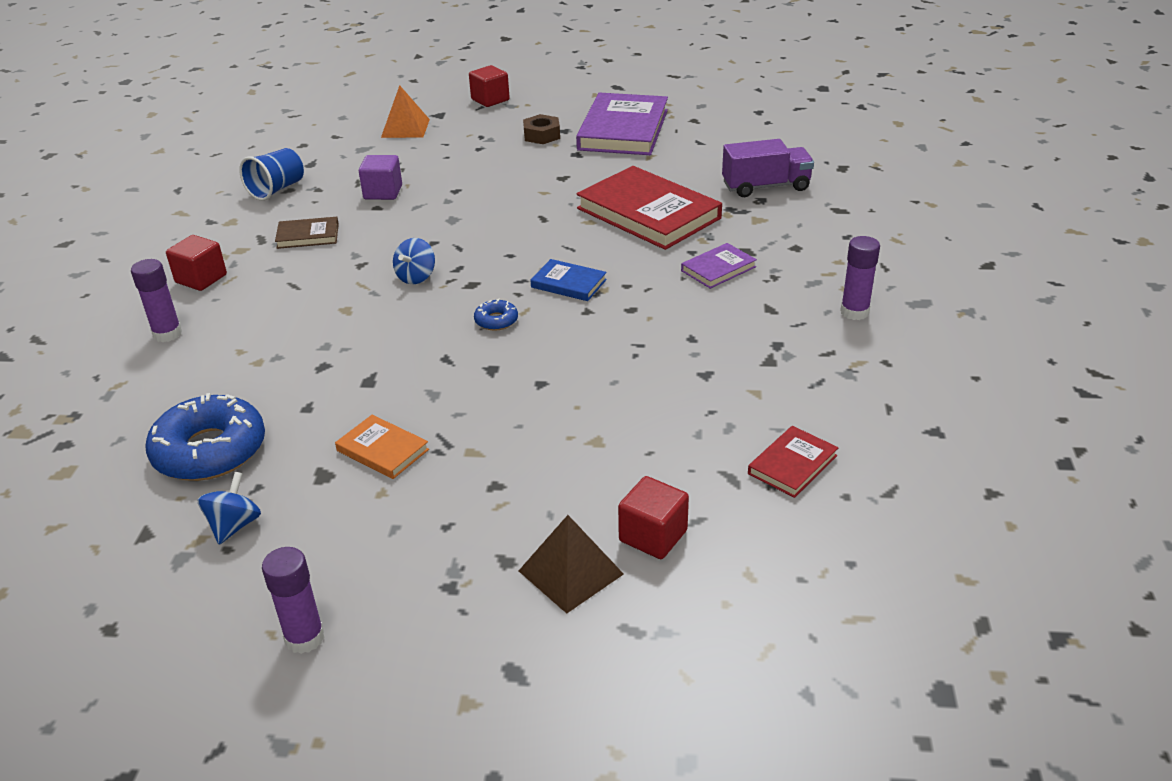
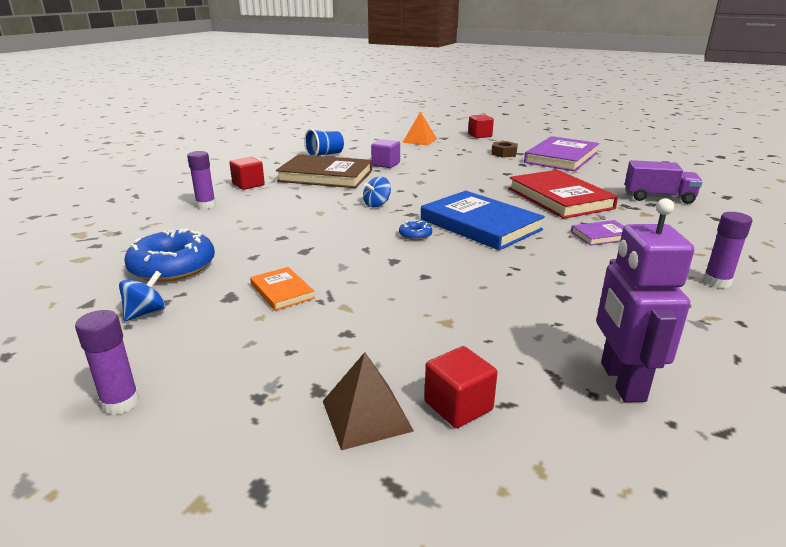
camera: 20 degrees right, 10 degrees down
(308, 236) = (325, 176): brown book -> brown book, size x2.10
(568, 283) = (480, 224): blue book -> blue book, size x2.10
(792, 464) = (621, 381): red book -> purple robot

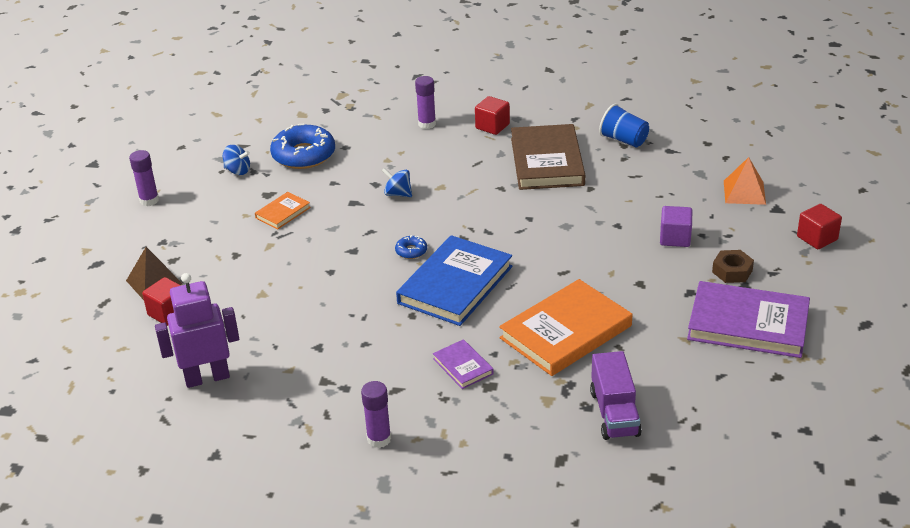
camera: 75 degrees right, 10 degrees up
(377, 204) = (478, 213): blue spinning top -> blue spinning top (398, 194)
(385, 164) = (616, 189): purple cube -> purple cube (675, 238)
(559, 198) = (566, 332): red book -> orange book

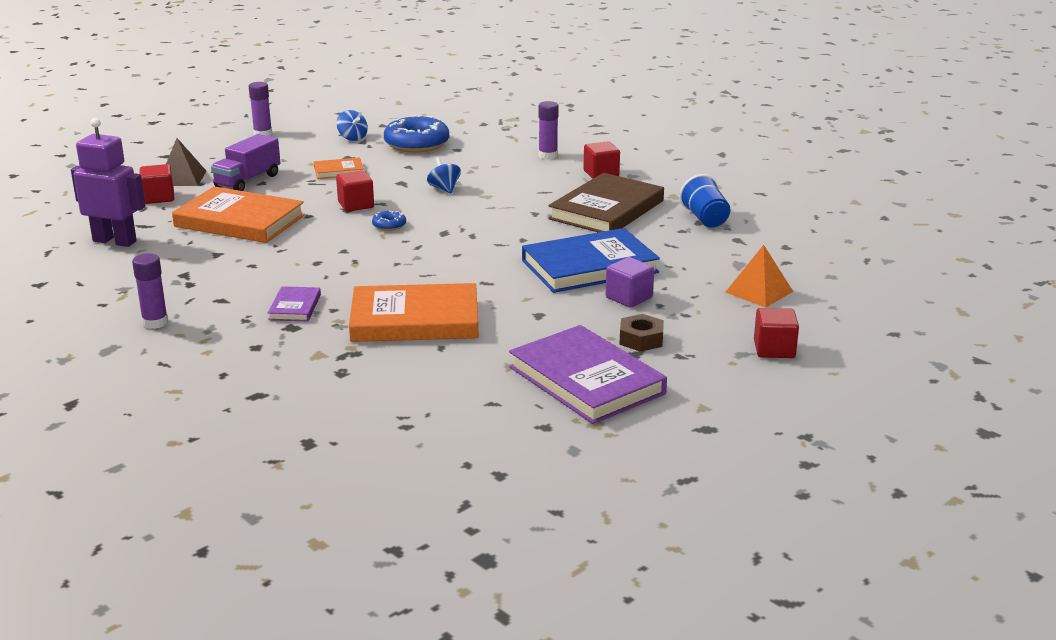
camera: 35 degrees right, 10 degrees down
(282, 304) = (239, 221): none -> orange book
(352, 242) = (356, 205): none -> red cube
(455, 285) = (384, 257): blue book -> blue book (589, 266)
(614, 413) = (354, 386): purple truck -> purple truck (248, 181)

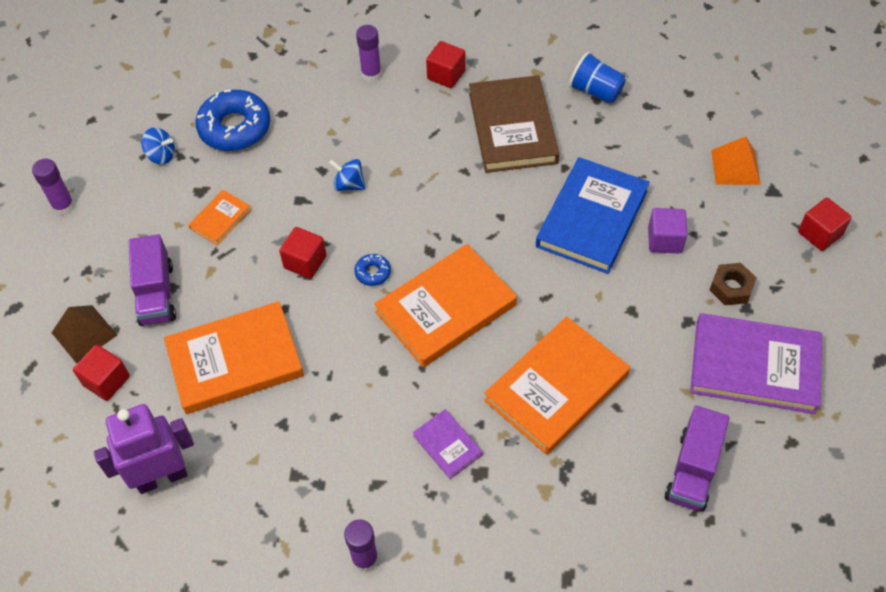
camera: 40 degrees left, 30 degrees up
(407, 257) = (446, 308): none -> orange book
(440, 399) = (692, 470): none -> purple truck

